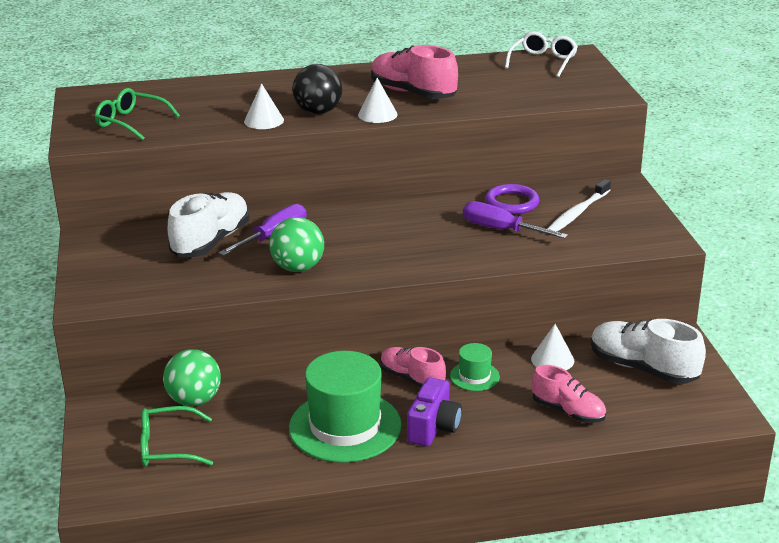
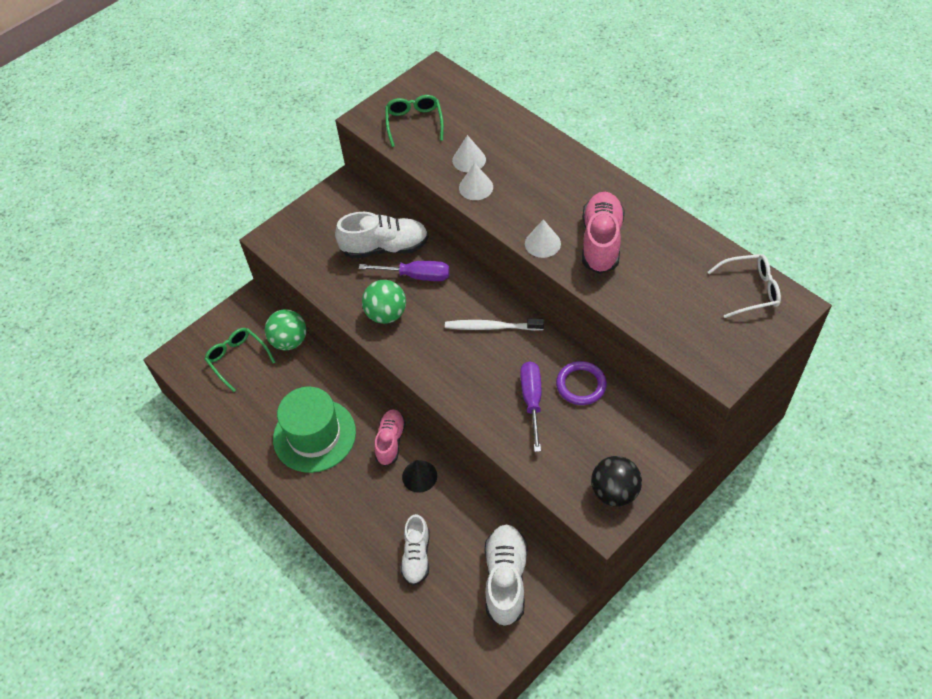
camera: 60 degrees right, 25 degrees up
(318, 112) = (516, 207): black ball -> black ball (614, 492)
(433, 427) = (345, 485): purple camera -> none
(474, 376) = (419, 476): green hat -> black cone
(552, 359) = (475, 513): white cone -> white cone (469, 160)
(568, 411) = (416, 556): pink shoe -> white shoe
(577, 213) = (600, 437): white toothbrush -> white toothbrush (491, 327)

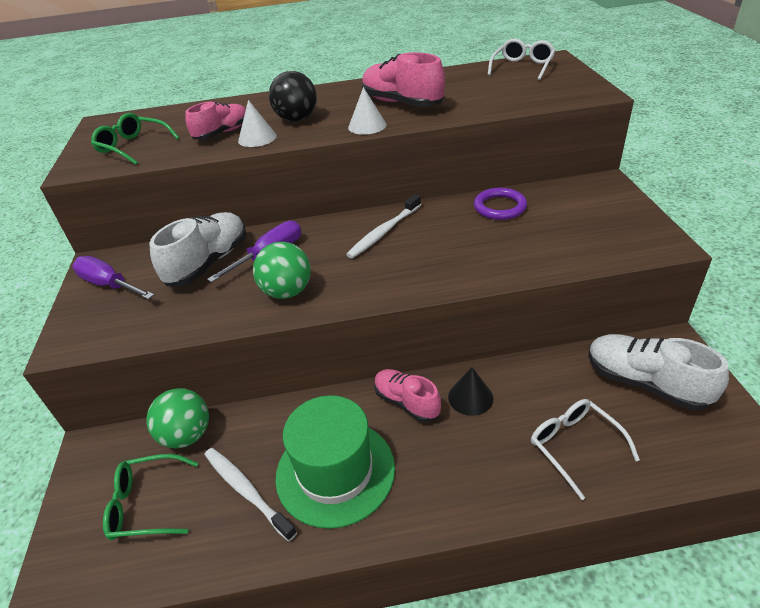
camera: 55 degrees left, 15 degrees down
(274, 400) = (246, 491): none -> white toothbrush
(416, 556) = (574, 446): white shoe -> white glasses
(469, 160) = (222, 133): white cone -> pink shoe
(532, 401) = (492, 238): purple screwdriver -> purple screwdriver (109, 285)
(614, 492) = (634, 228): black ball -> black ball (297, 119)

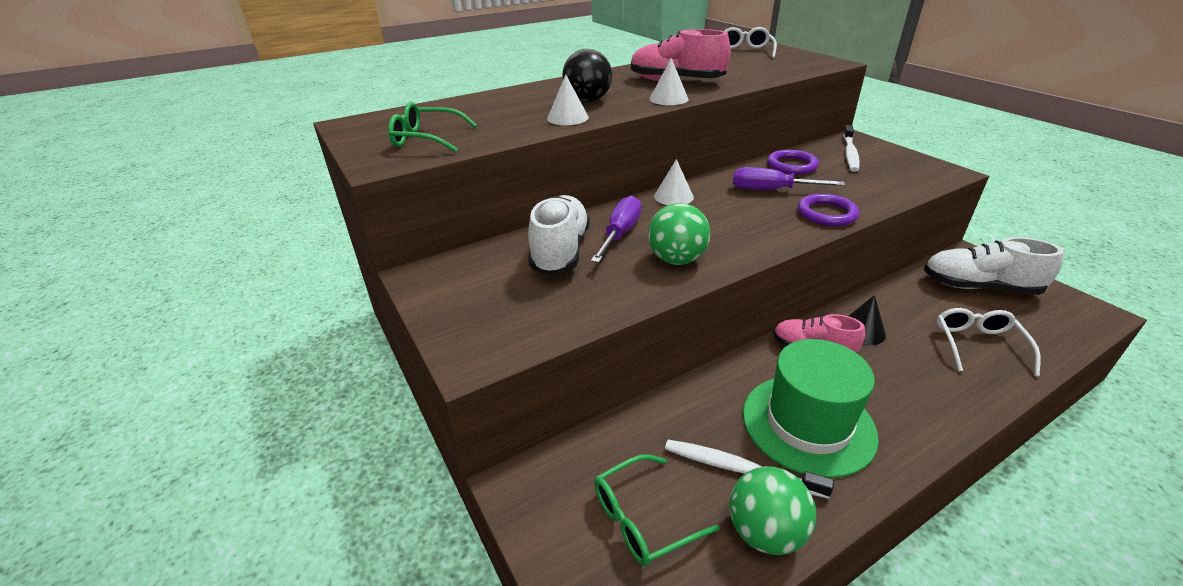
camera: 25 degrees left, 5 degrees down
(109, 285) = (462, 292): purple screwdriver -> purple screwdriver (771, 190)
(187, 435) = (623, 438): green ball -> green ball (765, 532)
(222, 133) = (521, 118): pink shoe -> none
(351, 224) = (673, 196): none -> white cone
(384, 232) = (712, 198): white toothbrush -> white toothbrush (850, 154)
(471, 271) = (826, 214): none -> purple ring
(574, 446) = (978, 345): white glasses -> white glasses turned 60 degrees clockwise

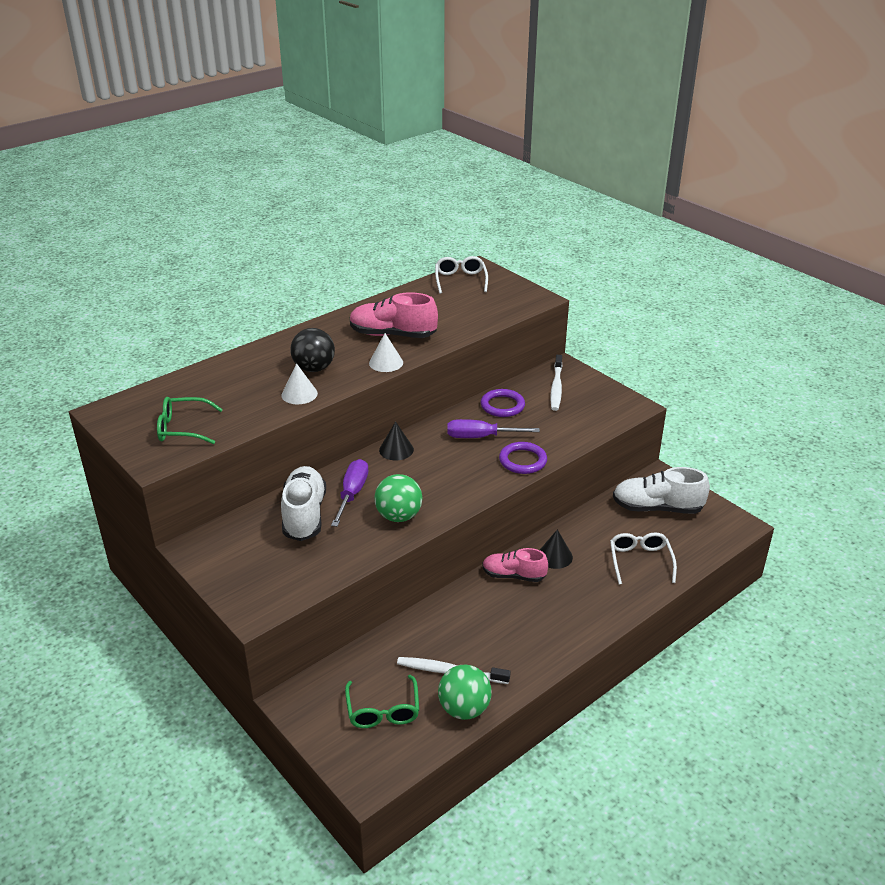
camera: 10 degrees left, 0 degrees up
(643, 518) = (383, 710): green glasses -> green glasses turned 60 degrees counterclockwise
(673, 196) = (396, 450): white cone -> black cone
(808, 424) = (501, 635): green hat -> none

